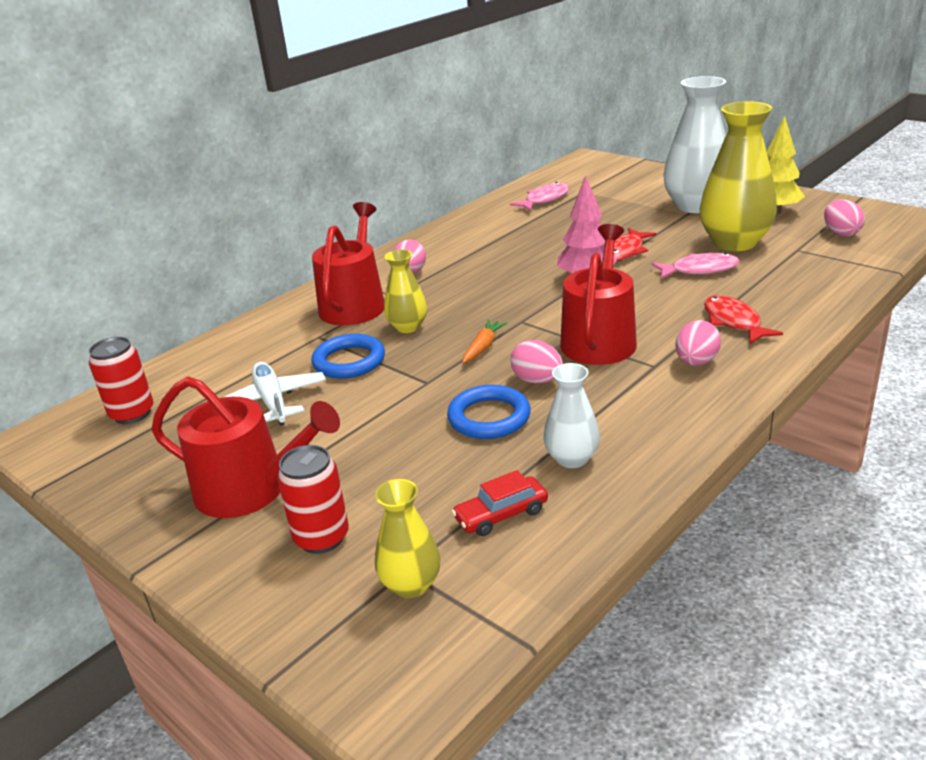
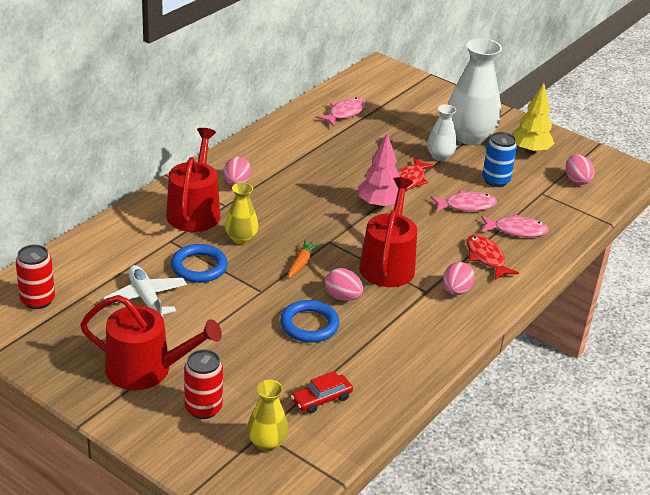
camera: 10 degrees left, 5 degrees up
(572, 458) = (367, 362): white vase -> white vase (440, 156)
(734, 243) = (495, 180): yellow vase -> blue can
(771, 289) = (516, 230): none -> pink fish

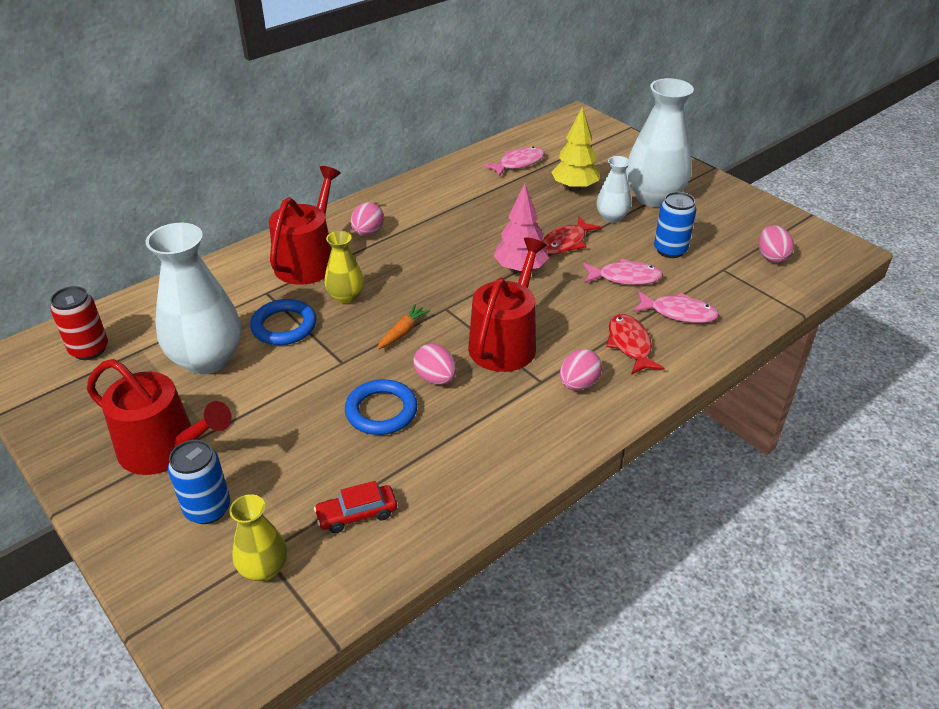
camera: 15 degrees right, 5 degrees up
(146, 299) = (207, 359): white plane -> white vase
(203, 408) = (208, 509): red can -> blue can
(530, 151) = (722, 218): yellow tree -> yellow tree (574, 188)

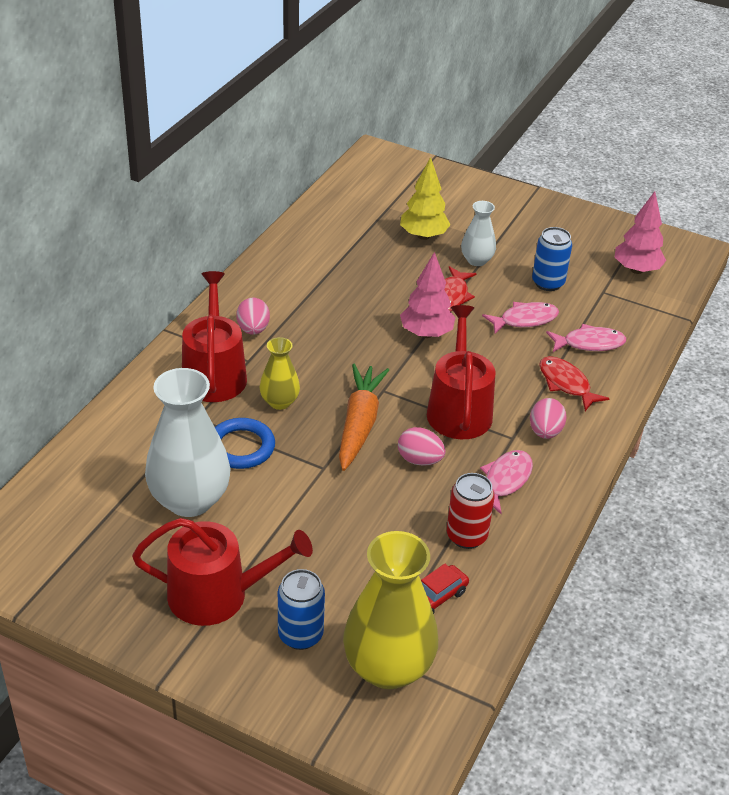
camera: 25 degrees left, 0 degrees up
(89, 349) = (59, 523): red can -> red can (466, 536)
(264, 568) = (388, 667): yellow vase -> yellow vase, size x1.90
(381, 411) = (392, 503): blue ring -> none
(403, 332) = (359, 423): orange carrot -> orange carrot, size x1.99
(518, 163) = (352, 219): pink fish -> pink fish (505, 481)
(653, 197) = (502, 230): white vase -> none
(771, 257) = (636, 270): pink egg -> pink tree

